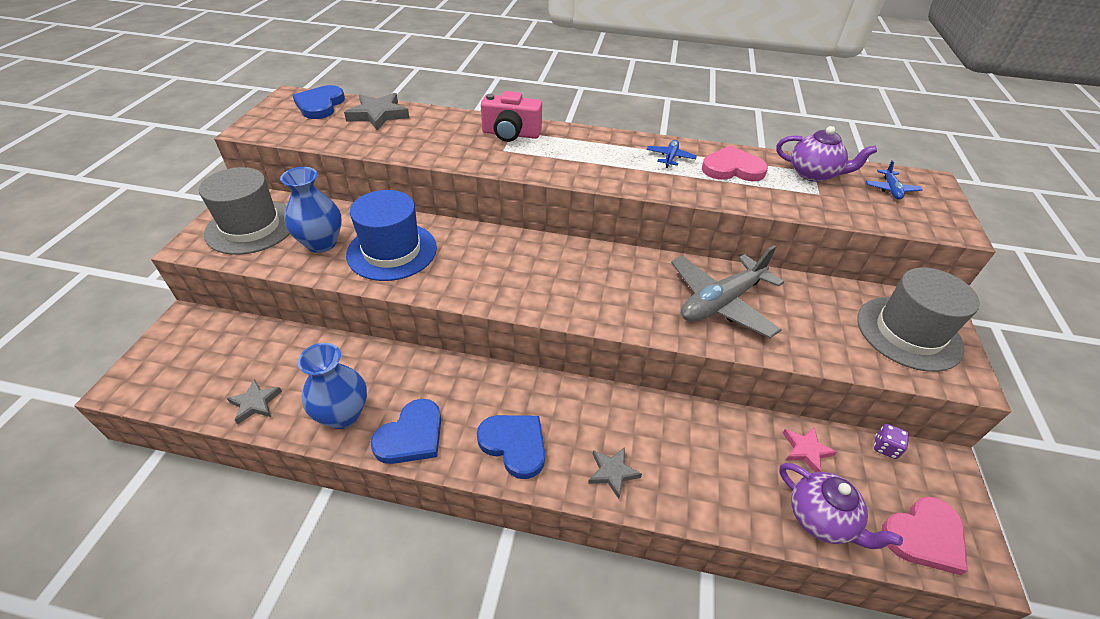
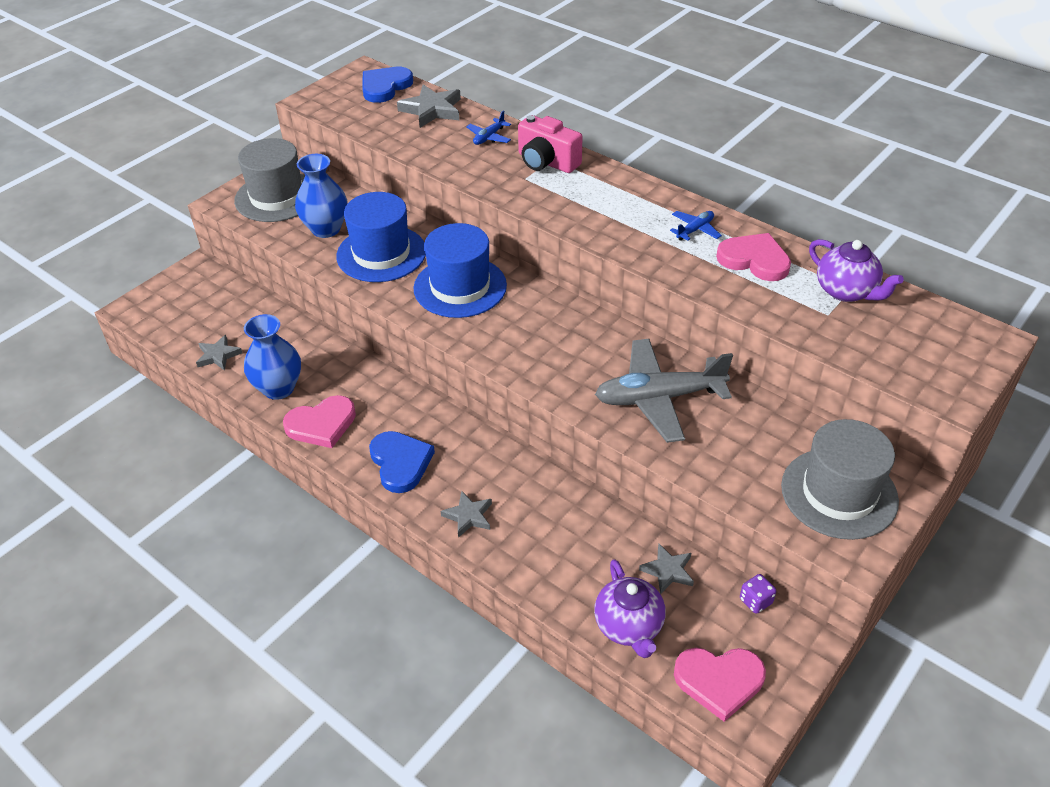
camera: 30 degrees right, 0 degrees up
(411, 436) = (321, 424): blue heart -> pink heart
(486, 260) = (460, 287): none -> blue hat
(806, 450) = (668, 571): pink star -> grey star
(890, 189) = (924, 333): blue plane -> blue plane (489, 137)

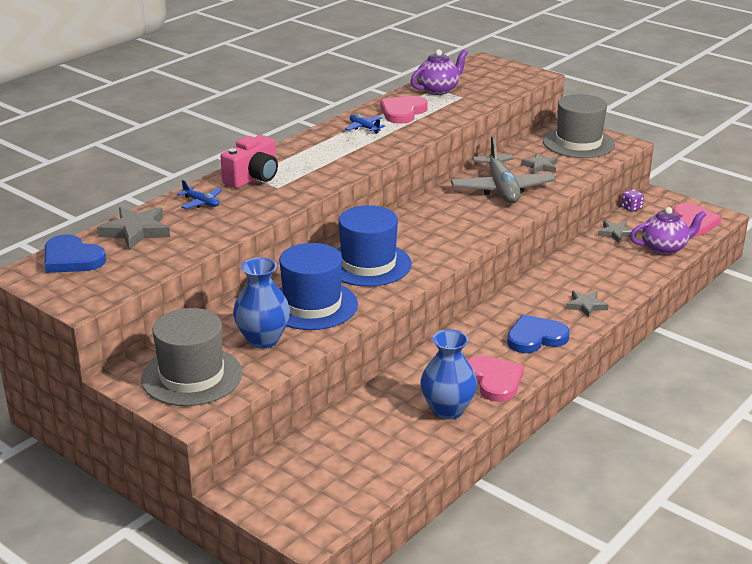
camera: 90 degrees left, 15 degrees down
(218, 355) = (398, 455): grey star -> grey star (540, 166)

